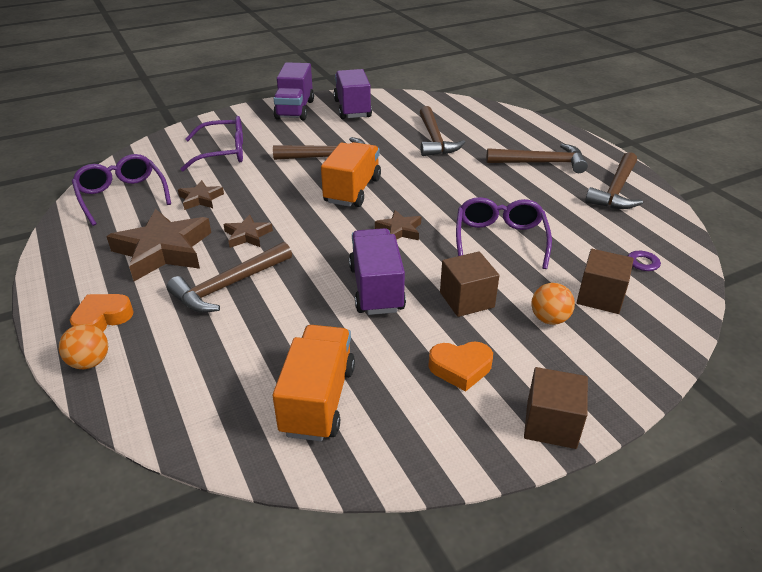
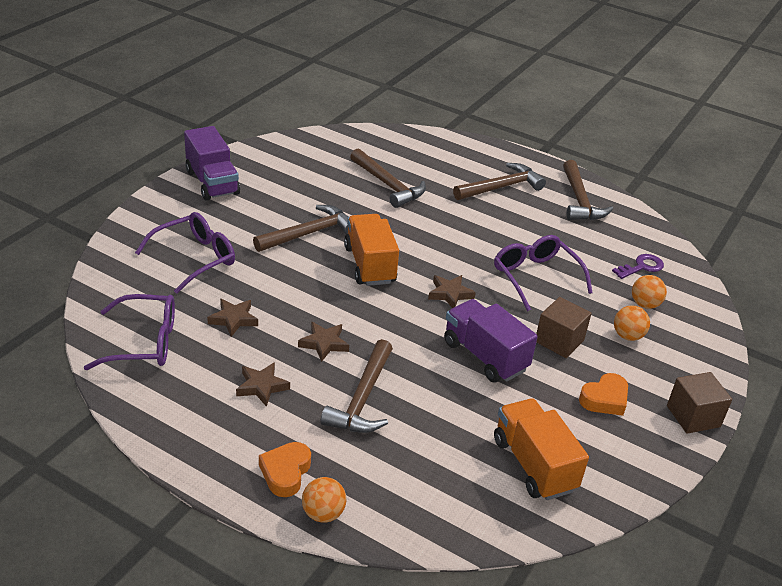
camera: 35 degrees left, 0 degrees up
(122, 196) = (144, 342): purple glasses -> purple glasses turned 150 degrees clockwise
(163, 250) = (262, 386): brown star -> brown star, size x0.50
(352, 109) = (272, 167): purple truck -> none
(600, 297) = (645, 304): brown cube -> orange ball

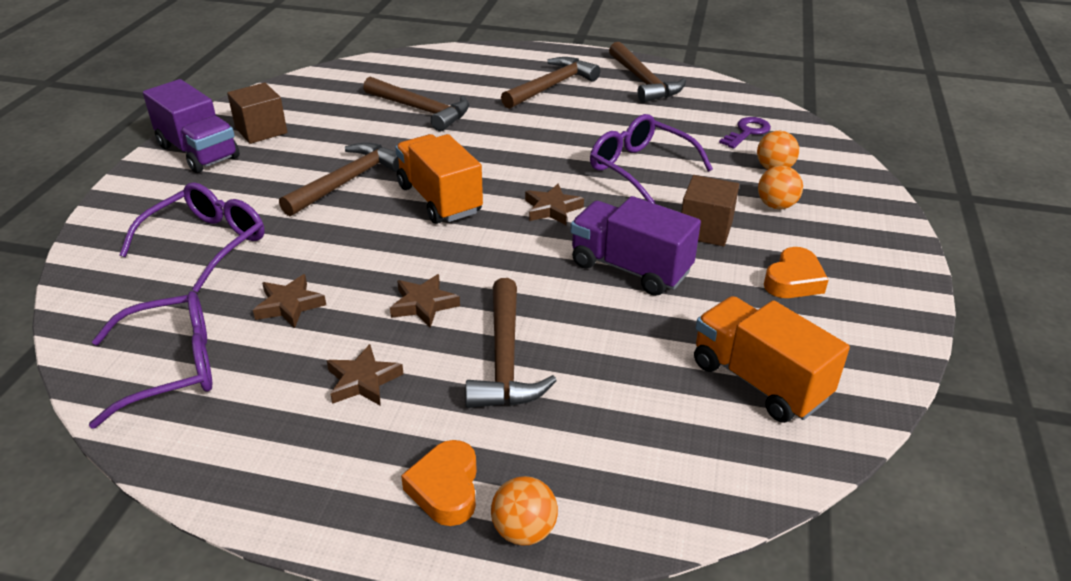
camera: 15 degrees left, 0 degrees up
(693, 416) = (899, 273): brown cube -> brown cube (261, 130)

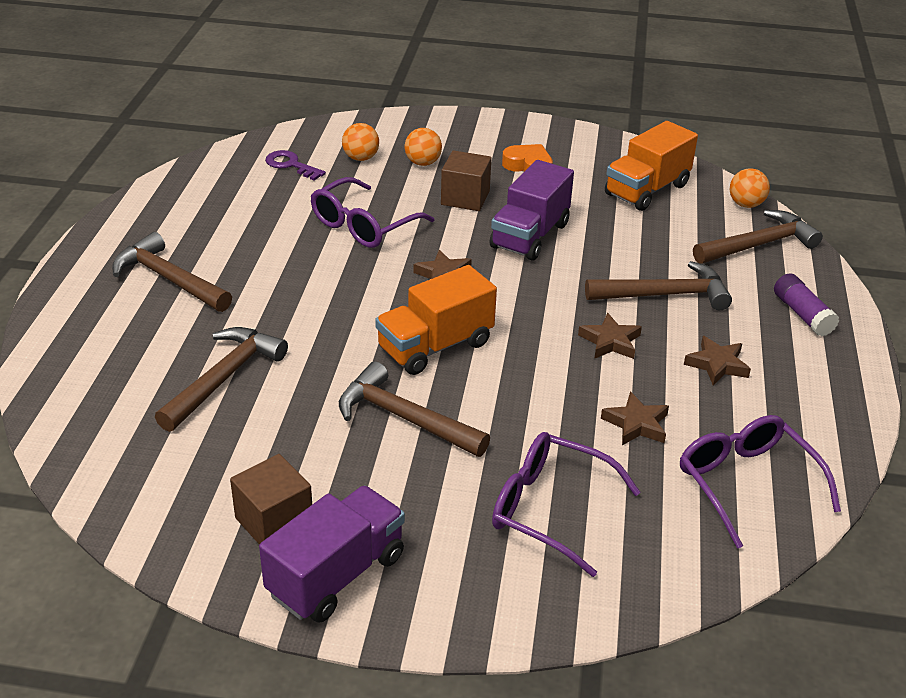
camera: 95 degrees left, 0 degrees up
(446, 488) = (802, 314): orange heart -> purple glue stick
(524, 530) = (819, 281): orange ball -> orange ball (746, 204)
(643, 81) = (166, 217): brown hammer -> brown hammer (759, 245)

